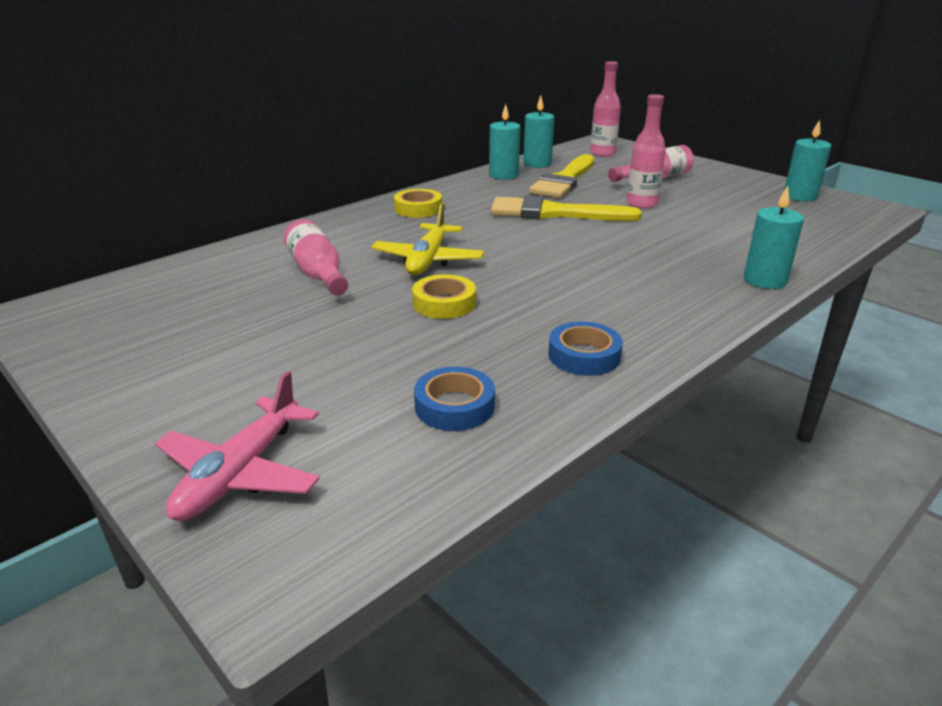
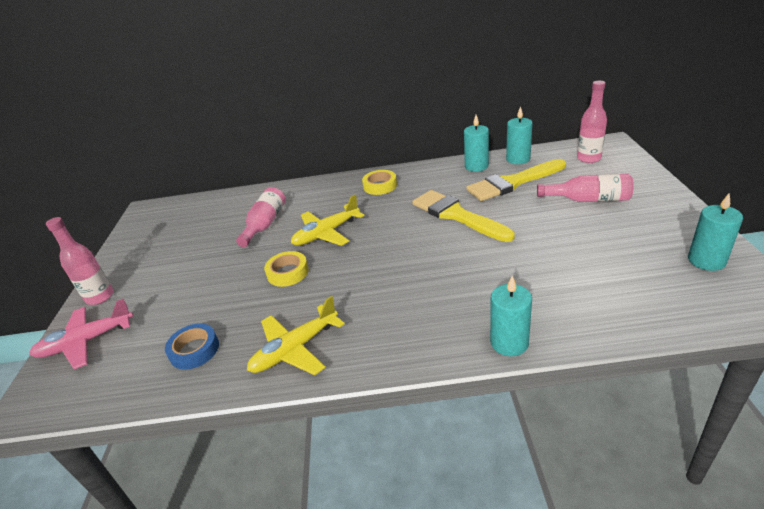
camera: 45 degrees right, 5 degrees up
(584, 356) = (295, 349): blue tape -> yellow plane
(641, 204) = (536, 225): pink bottle -> pink bottle (100, 297)

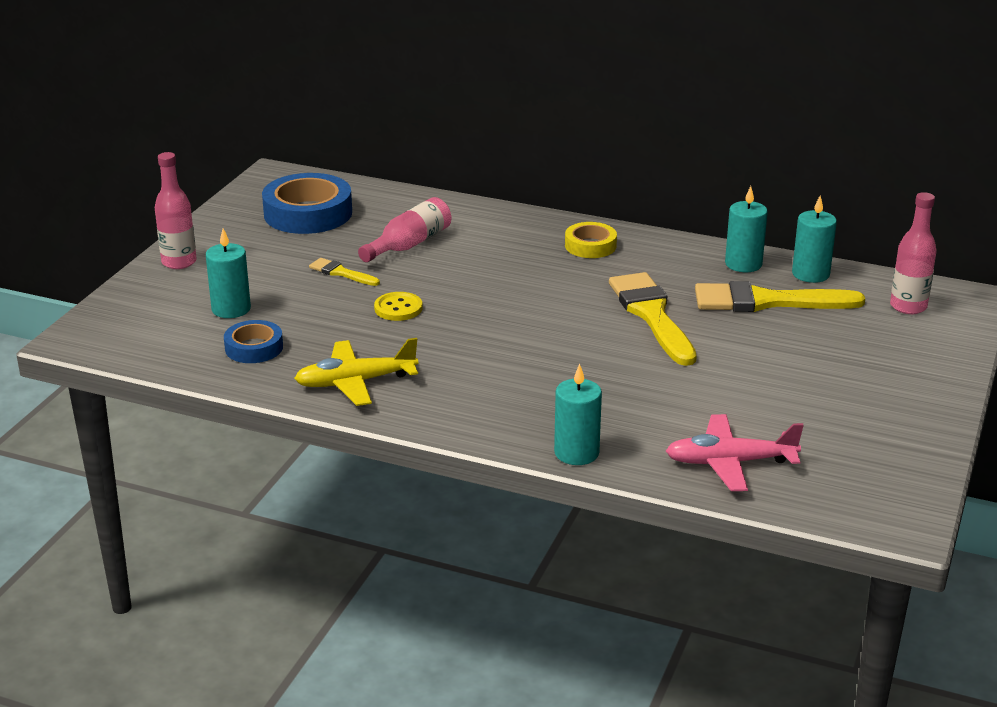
camera: 20 degrees right, 5 degrees down
(86, 342) = (148, 302): pink plane -> pink plane (729, 463)
(182, 227) = (308, 213): none -> blue tape
(230, 261) = (341, 273): none -> yellow brush
(288, 272) = (398, 308): yellow tape -> yellow button
(326, 233) = (474, 281): yellow plane -> none
(588, 199) = (838, 355): pink bottle -> none
(706, 260) = (887, 463): turquoise candle -> turquoise candle (231, 309)

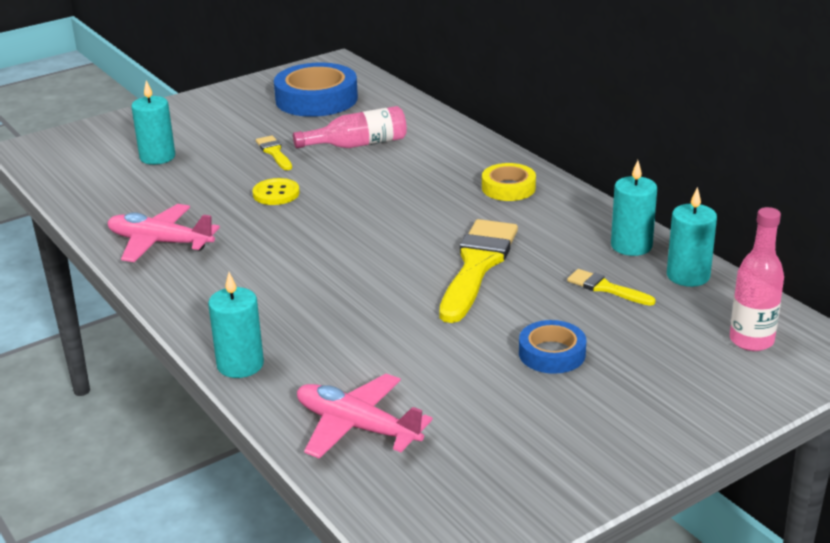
camera: 35 degrees right, 0 degrees up
(179, 262) = (173, 111): pink bottle -> none
(254, 348) = (130, 191): blue tape -> blue tape (552, 353)
(355, 382) = (160, 243): yellow plane -> pink plane
(767, 301) = (606, 288): yellow brush -> yellow brush, size x0.49

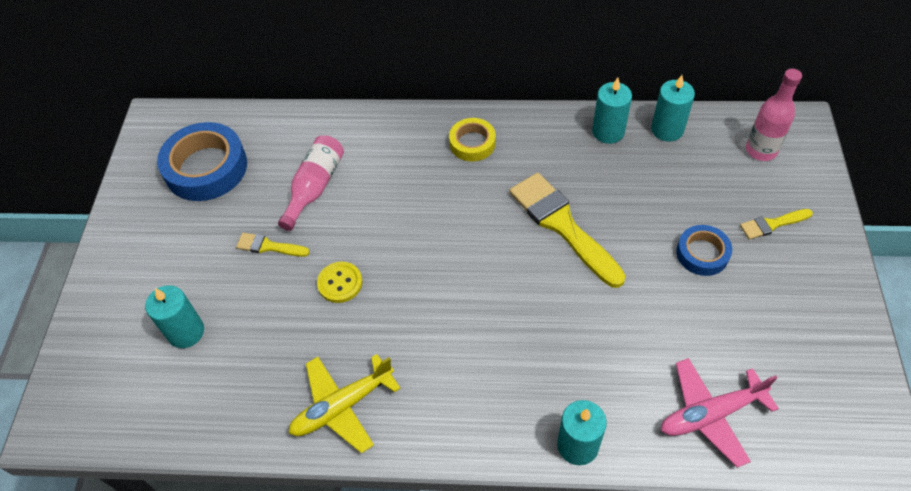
camera: 50 degrees left, 25 degrees up
(160, 243) = (342, 406): pink plane -> yellow plane
(606, 288) = (648, 177): yellow brush -> yellow brush (772, 224)

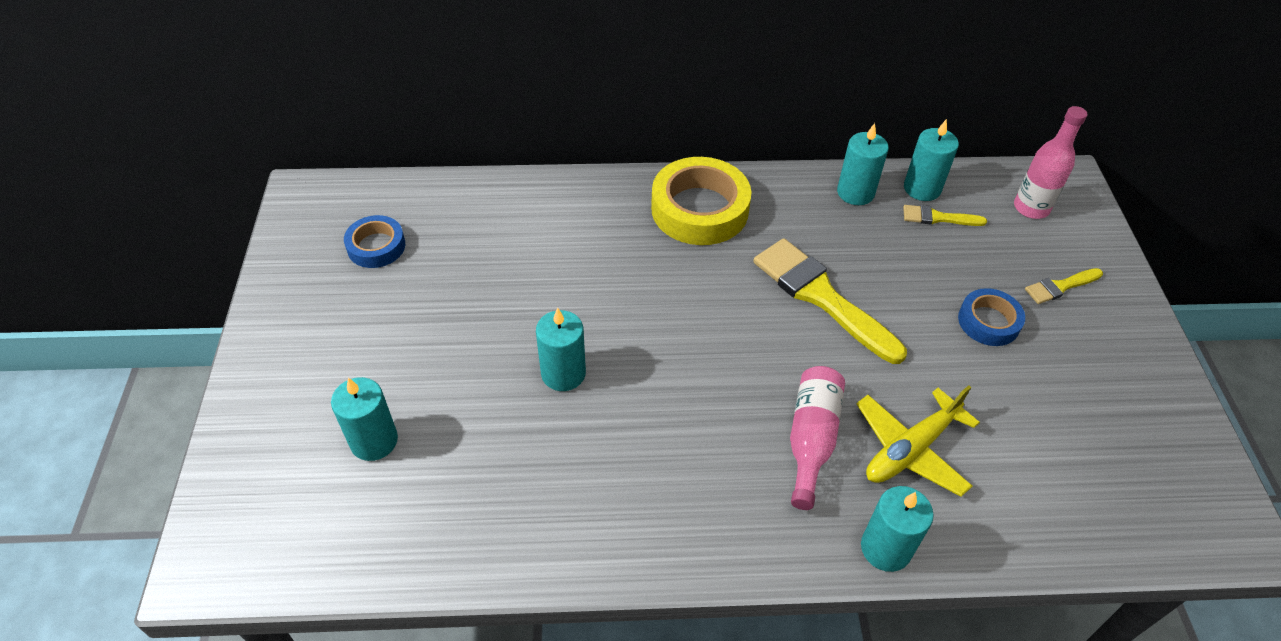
camera: 10 degrees left, 5 degrees down
(206, 168) = (376, 246): blue tape -> blue tape, size x0.56
(269, 246) = (468, 334): yellow brush -> yellow brush (938, 218)
(315, 187) = (516, 264): pink bottle -> pink bottle (811, 439)
(340, 283) = (563, 373): yellow button -> turquoise candle
(342, 406) = (588, 520): yellow plane -> yellow plane (910, 449)
(472, 143) = (699, 209): yellow tape -> yellow tape, size x1.78
(710, 414) = (1034, 502): pink plane -> none

